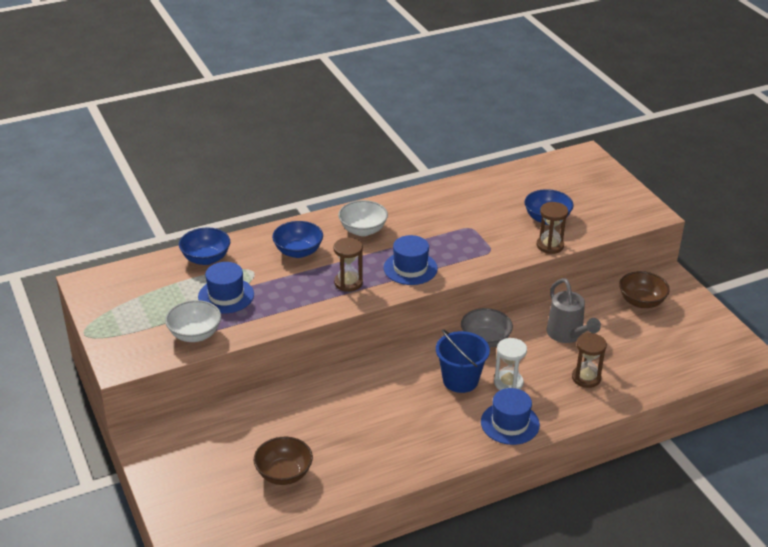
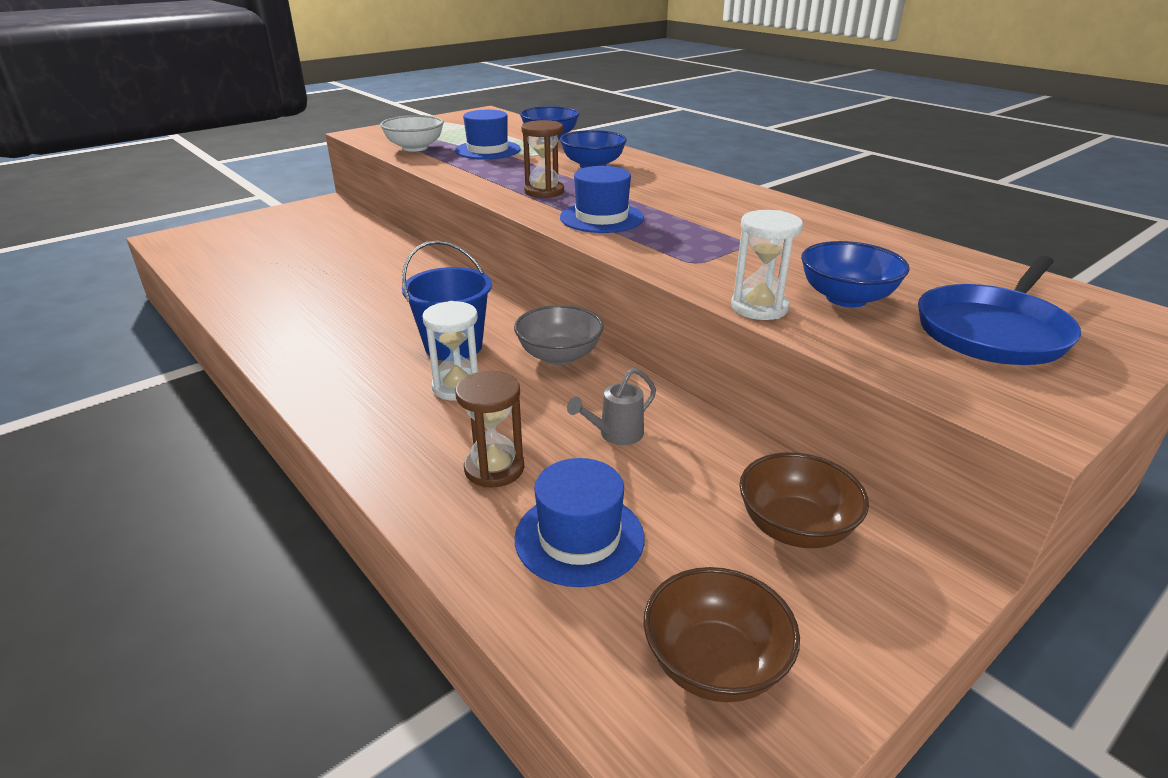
camera: 75 degrees right, 5 degrees down
(284, 474) = (263, 264): brown bowl -> brown bowl (714, 664)
(363, 230) = (668, 187): white bowl -> none
(510, 423) = (355, 398): blue hat -> blue hat (579, 538)
(550, 246) = (759, 307): brown hourglass -> white hourglass
(567, 335) = (616, 434): grey watering can -> grey watering can, size x0.60
(587, 194) = (993, 331): none -> blue pan

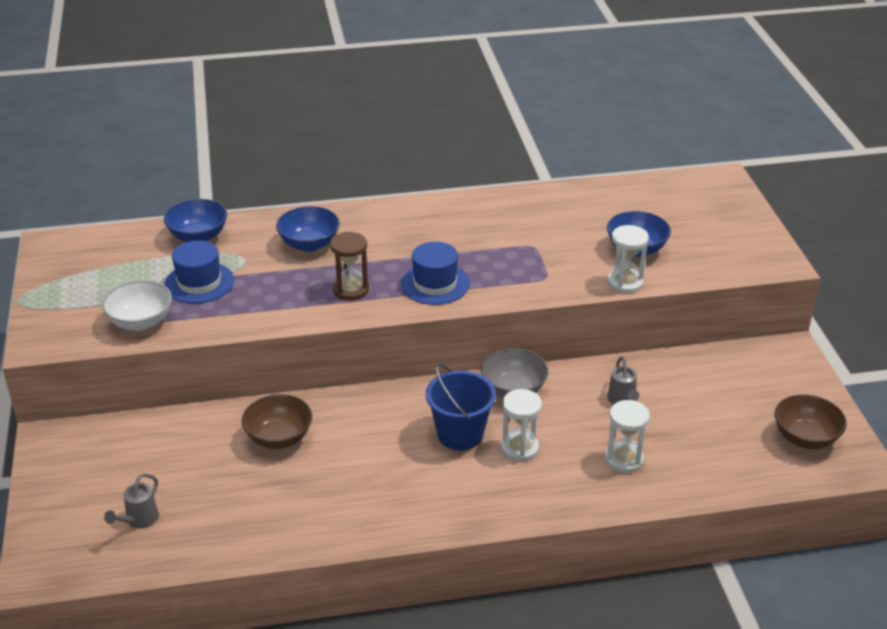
camera: 60 degrees left, 5 degrees up
(242, 251) = (139, 520): none -> grey watering can
(494, 468) = (624, 459): brown hourglass -> white hourglass
(579, 538) = (703, 448): blue hat -> none
(795, 528) = (738, 374): brown bowl -> brown bowl (279, 438)
(993, 331) = (703, 226): blue pan -> none

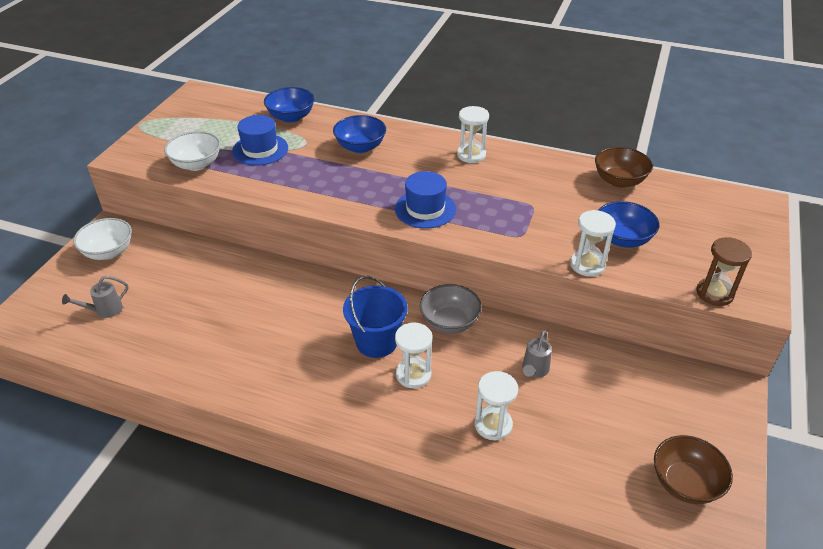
camera: 30 degrees right, 5 degrees up
(77, 462) = (108, 252): none -> white bowl
(279, 438) = (246, 288): brown bowl -> brown bowl (619, 181)
(351, 290) = (358, 191): brown hourglass -> brown hourglass (714, 293)
(432, 216) = (471, 155): none -> white hourglass

